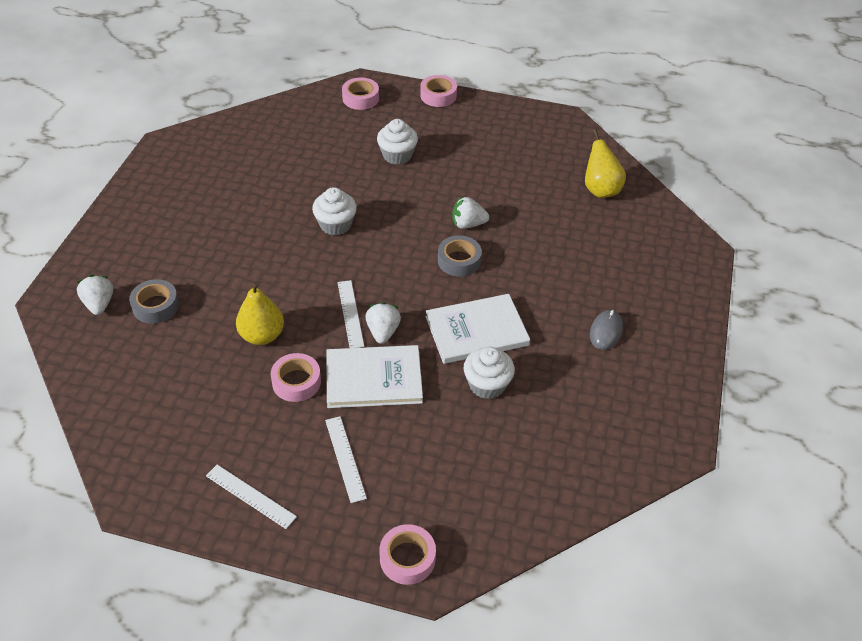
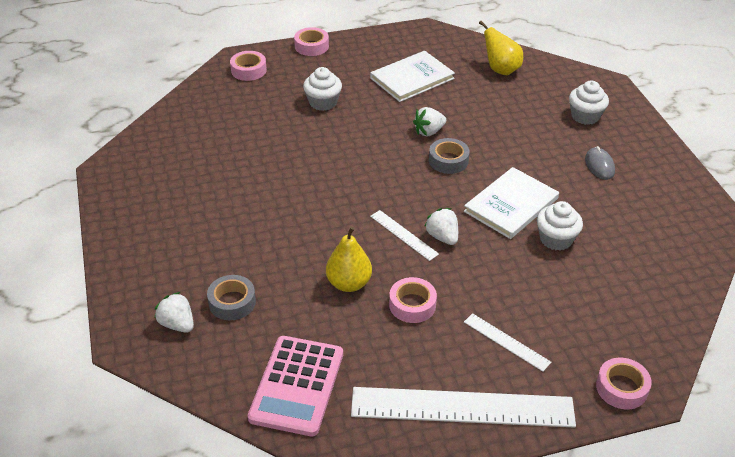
camera: 30 degrees left, 5 degrees down
(139, 404) = (297, 386): none -> pink calculator
(250, 496) = (462, 407): white ruler -> white ruler, size x2.17
(335, 225) = (324, 174): white cupcake -> white cupcake (585, 116)
(374, 378) = (469, 274): white book -> white book (412, 78)

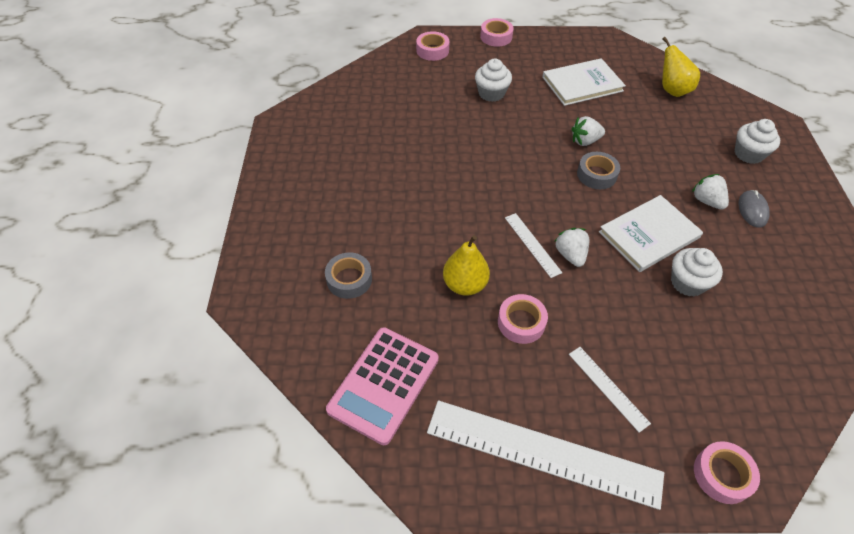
camera: 15 degrees right, 10 degrees up
(177, 324) = (293, 290): white strawberry -> white strawberry (706, 201)

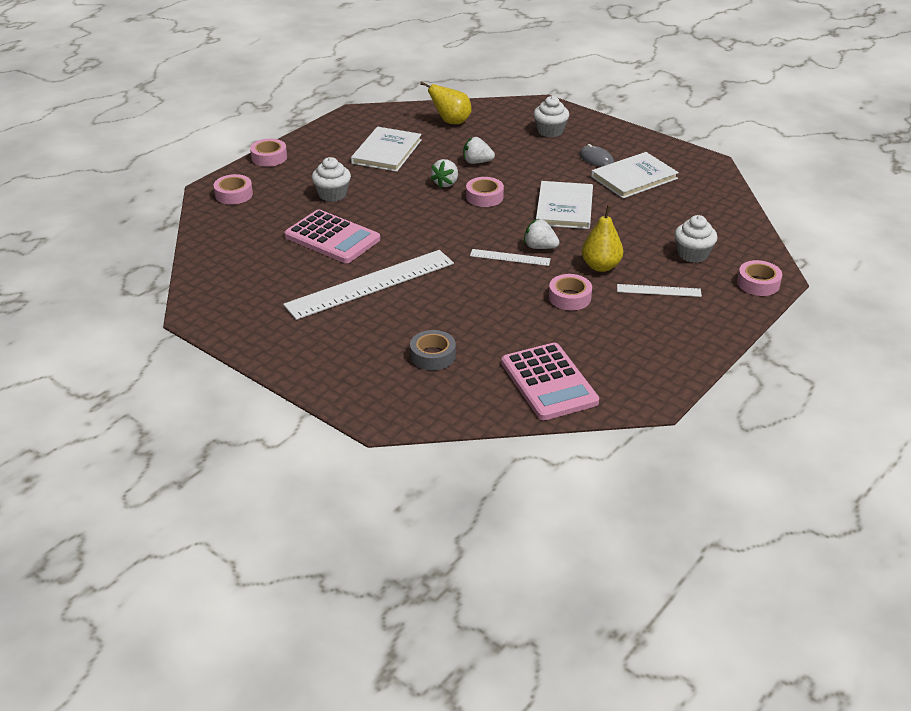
camera: 50 degrees left, 15 degrees down
(438, 128) = (332, 238): none -> pink calculator
(465, 285) = (507, 304): yellow pear -> yellow pear (601, 266)
(543, 452) = (675, 340): white ruler -> white ruler (370, 284)
(596, 175) = (484, 197): grey tape -> pink tape
(687, 282) = (620, 216): white cupcake -> white cupcake (693, 254)
(706, 201) = (567, 170): white strawberry -> white strawberry (477, 162)
(762, 255) = (634, 177): none -> white book

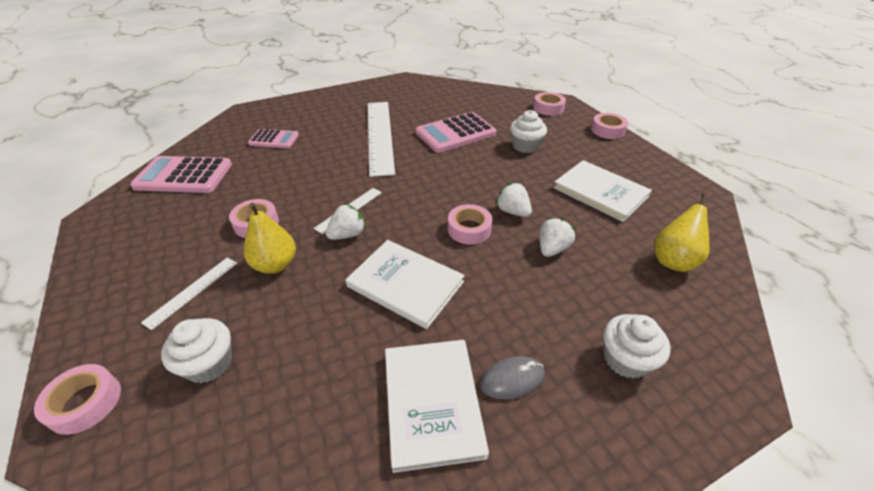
camera: 115 degrees right, 5 degrees up
(432, 355) = (274, 139): grey tape -> pink calculator

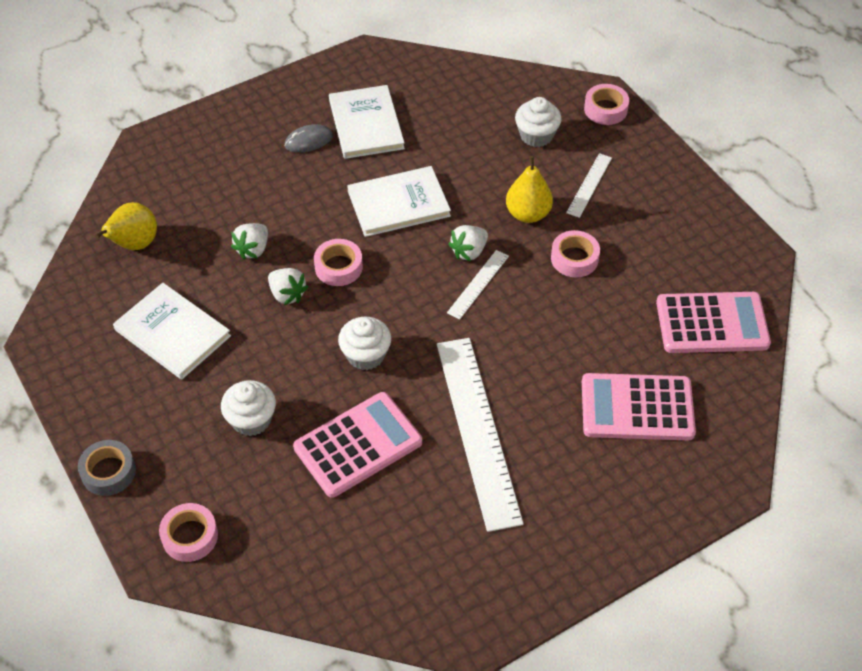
camera: 175 degrees right, 10 degrees up
(274, 139) = (637, 408): pink calculator -> pink calculator, size x1.67
(405, 284) = (398, 203): white book -> white book turned 45 degrees counterclockwise
(607, 130) = (108, 472): pink tape -> grey tape
(625, 359) = (219, 158): white cupcake -> white cupcake (365, 355)

